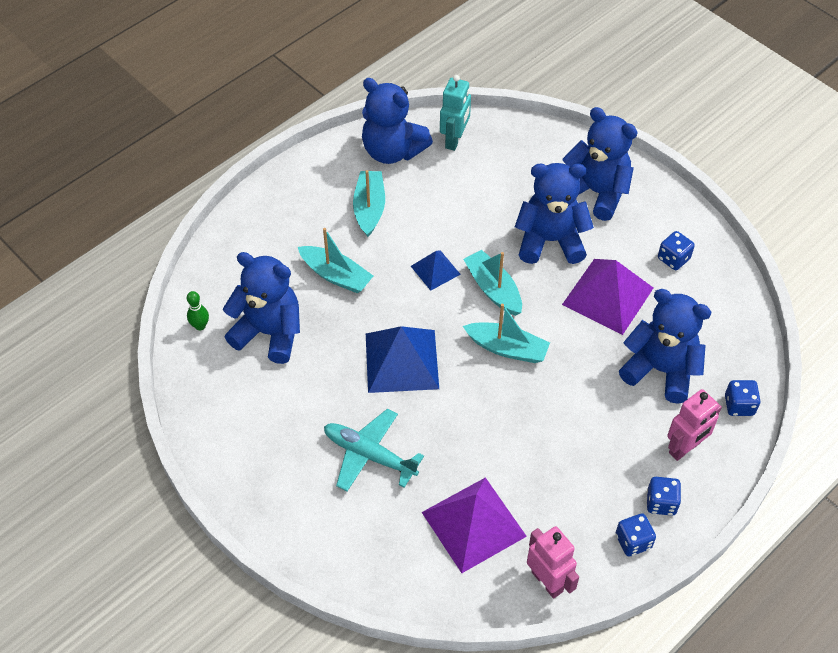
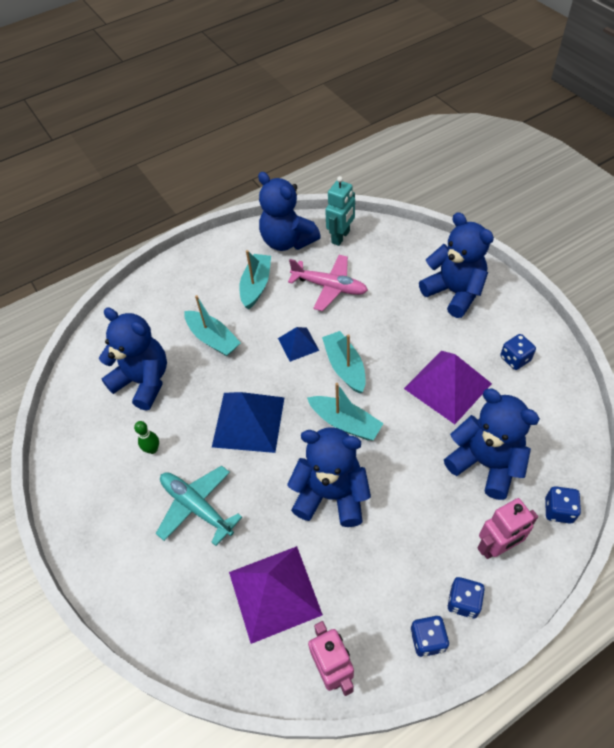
camera: 15 degrees right, 0 degrees up
(200, 326) = (89, 368): green bowling pin -> green bowling pin (152, 449)
(455, 200) = (329, 287): none -> pink plane
(550, 241) = (404, 330): blue teddy bear -> blue teddy bear (331, 495)

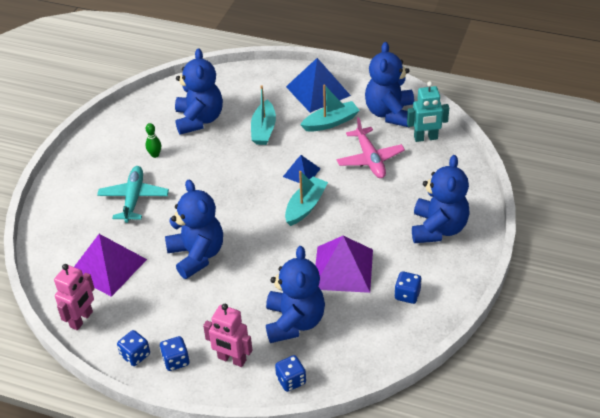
camera: 50 degrees right, 10 degrees down
(248, 422) = (215, 185): blue pyramid -> blue pyramid (318, 91)
(345, 423) = (259, 232): turquoise boat -> none

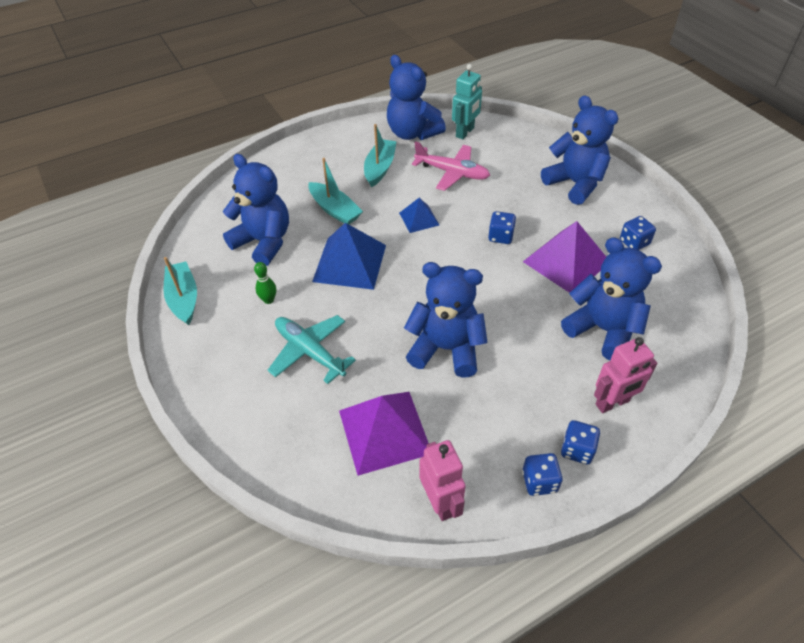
camera: 50 degrees left, 5 degrees up
(291, 380) = (676, 374): blue dice -> blue dice (500, 236)
(305, 206) = (464, 240): turquoise boat -> turquoise boat (184, 298)
(318, 91) = (331, 153): blue pyramid -> blue pyramid (350, 263)

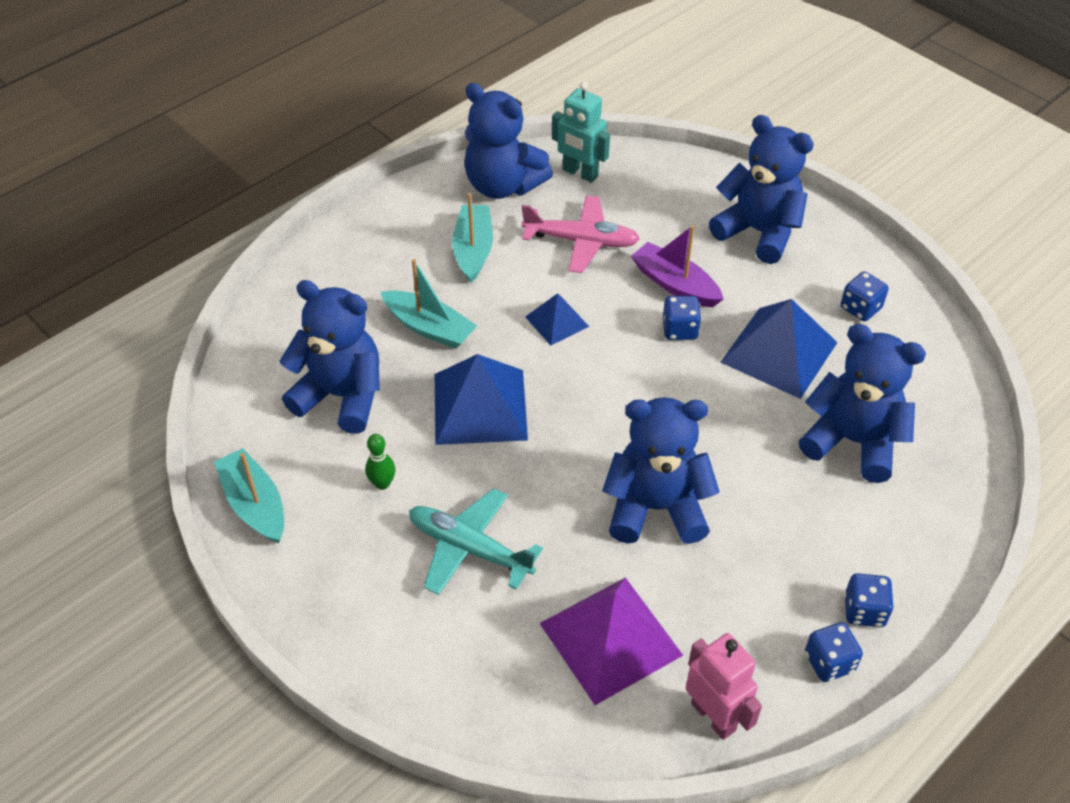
camera: 15 degrees left, 0 degrees up
(465, 132) = (580, 173): turquoise robot -> turquoise robot turned 105 degrees clockwise
(506, 208) = (674, 284): none -> purple boat
(566, 261) = (779, 352): purple pyramid -> blue pyramid
(612, 403) = (891, 540): pink robot -> none

